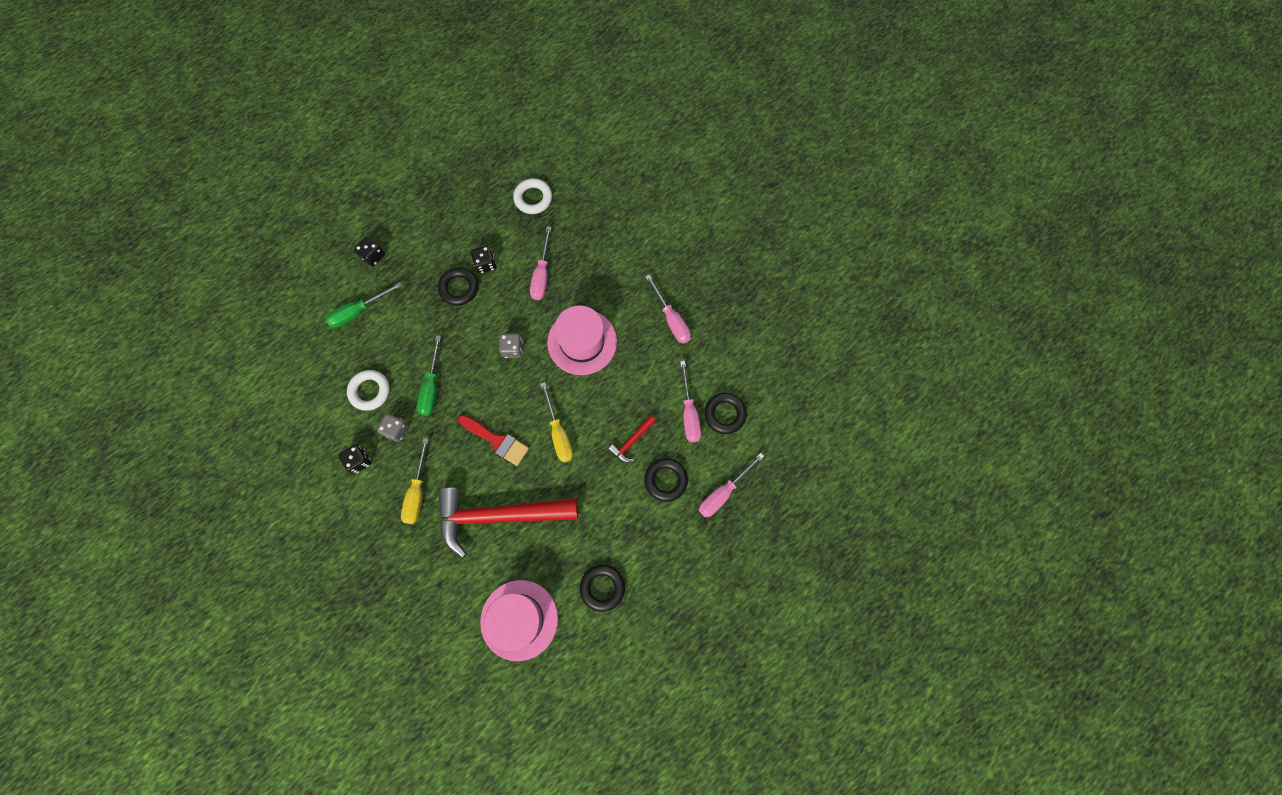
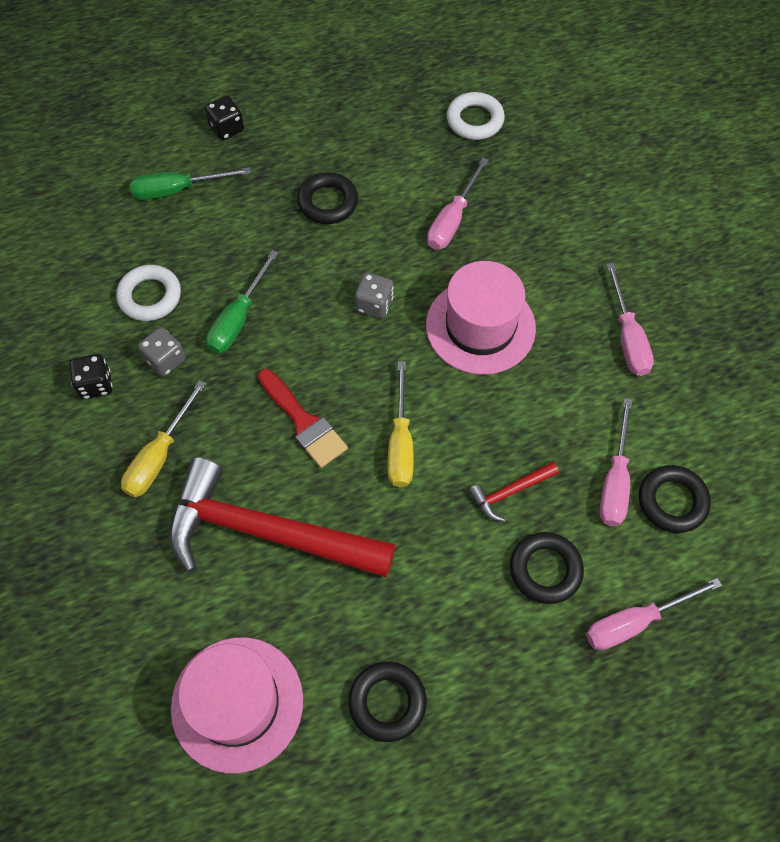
camera: 20 degrees right, 10 degrees down
(486, 264) = (377, 183): black dice -> none

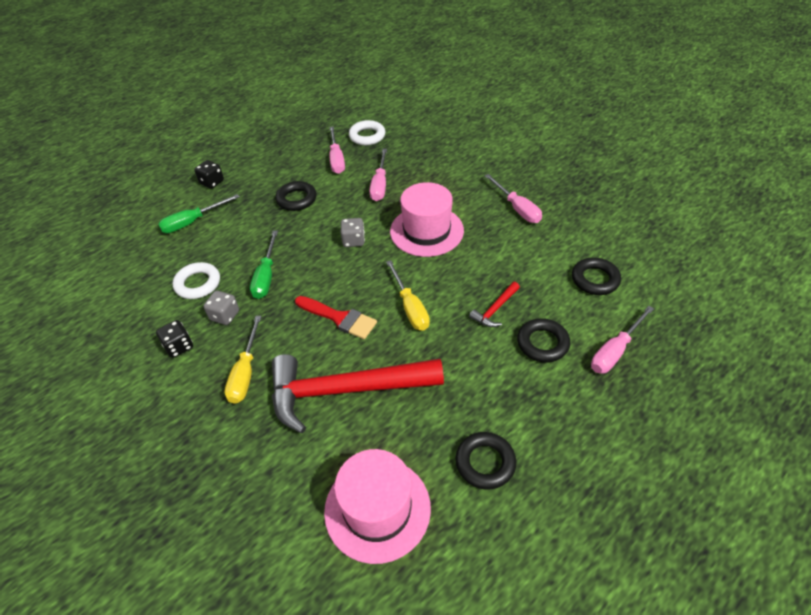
camera: 20 degrees left, 15 degrees down
(614, 481) = (555, 281): pink screwdriver -> pink screwdriver (336, 159)

